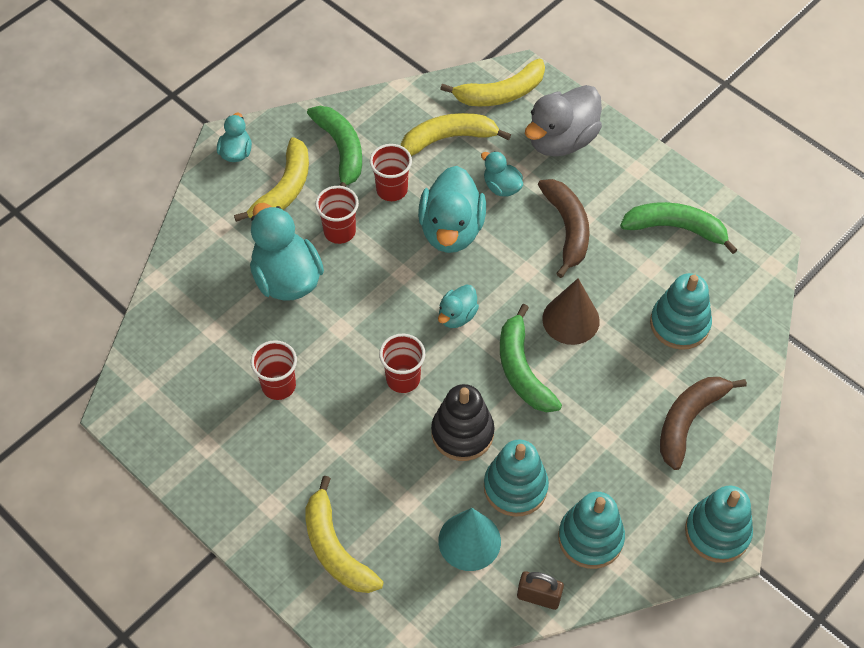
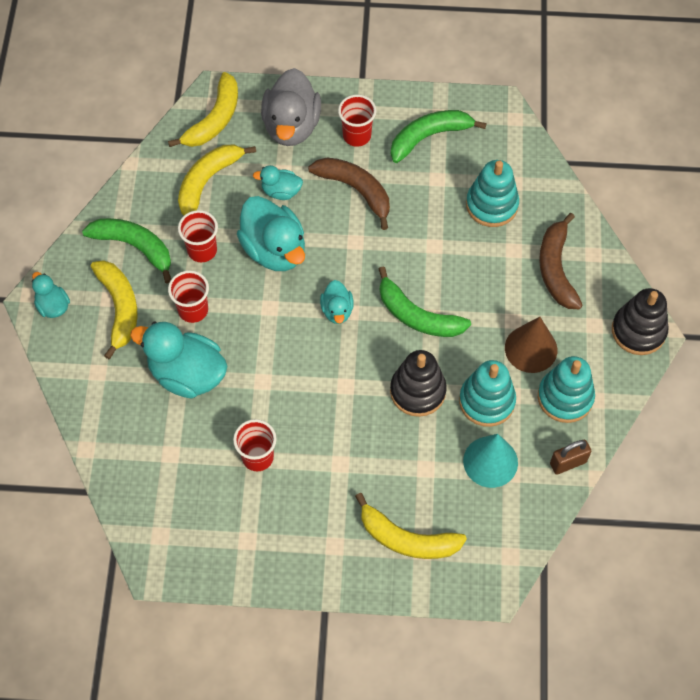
camera: 40 degrees left, 5 degrees up
(403, 379) = (341, 384): red cup -> red cup (357, 135)
(571, 319) = (417, 255): brown cone -> brown cone (531, 349)
(717, 532) = (638, 331): turquoise stacking toy -> black stacking toy

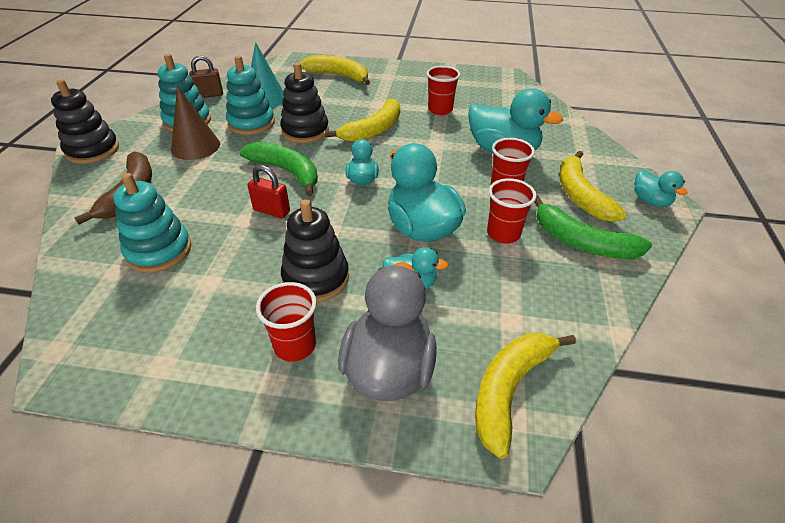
camera: 175 degrees left, 20 degrees down
(207, 181) = (507, 302): yellow banana -> yellow banana (373, 130)
(355, 190) = (316, 278): brown banana -> black stacking toy
(414, 259) = (271, 211): none -> red padlock
(429, 137) = (193, 335): green banana -> none

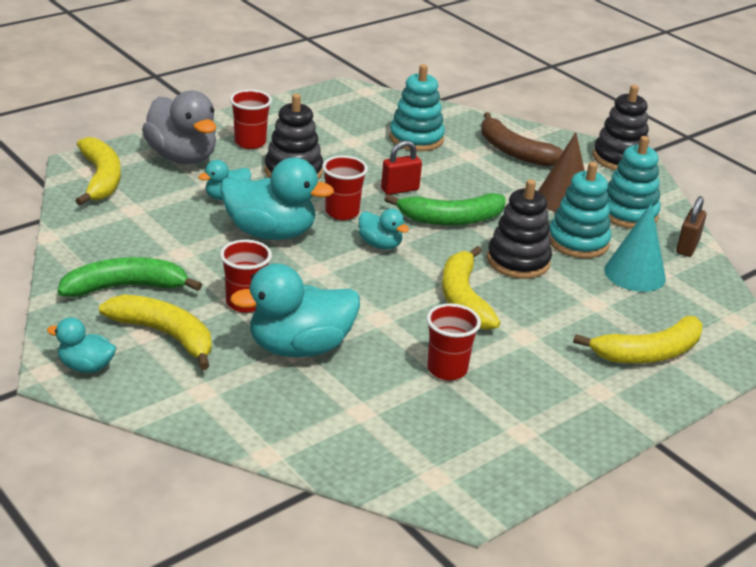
camera: 130 degrees right, 10 degrees down
(503, 234) = (200, 261): red cup -> red cup (342, 212)

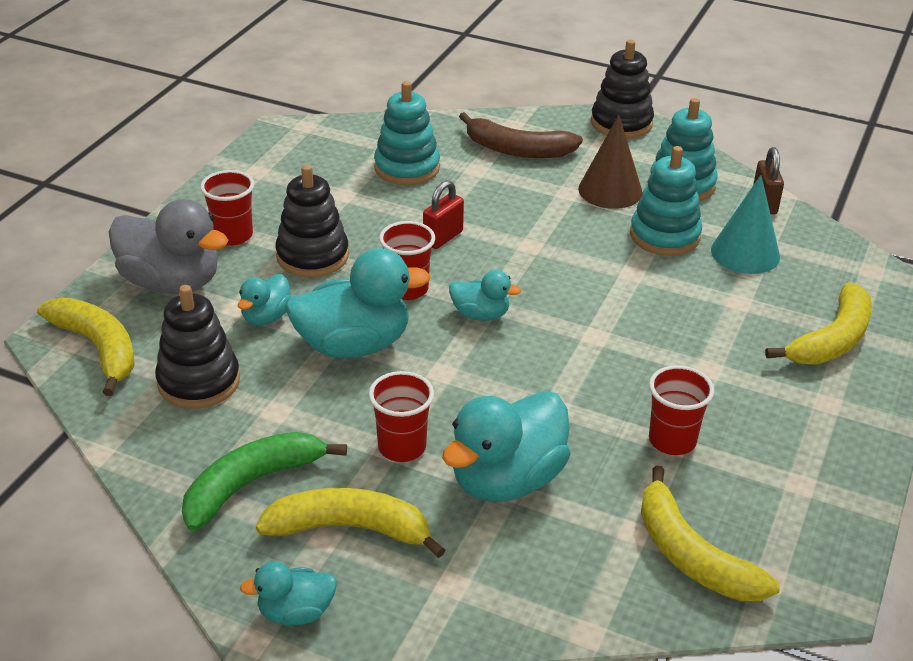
camera: 25 degrees left, 5 degrees up
(451, 219) = (524, 255): green banana -> none
(463, 299) = (616, 348): yellow banana -> yellow banana (692, 555)
(518, 261) = (629, 281): black stacking toy -> black stacking toy (199, 381)

